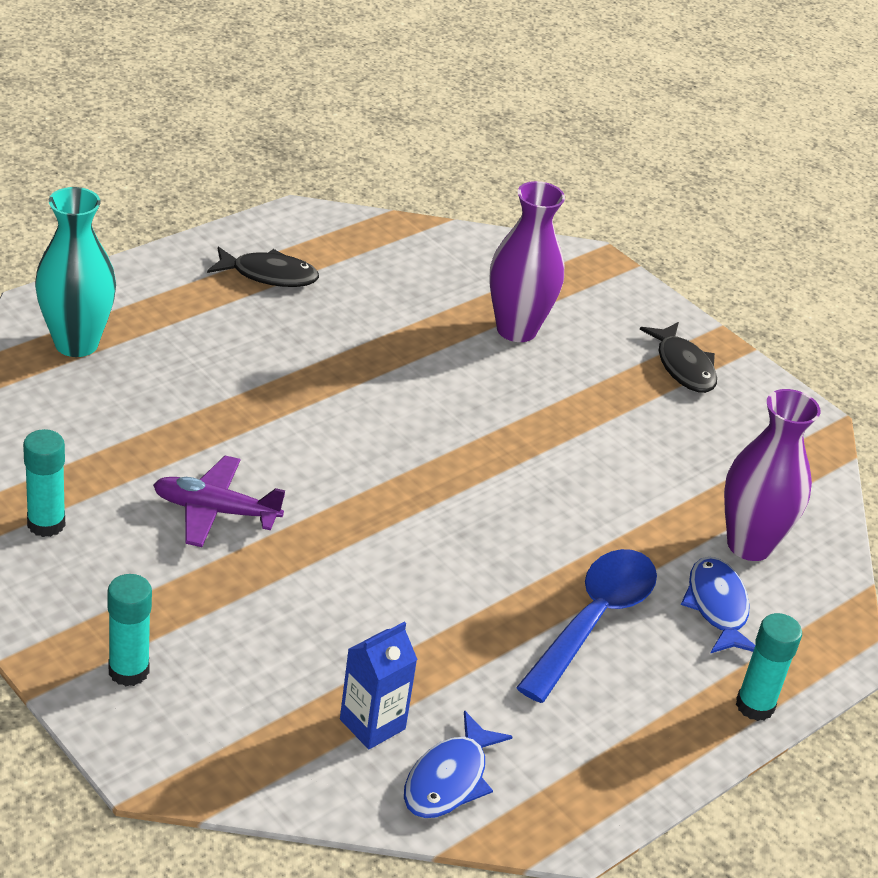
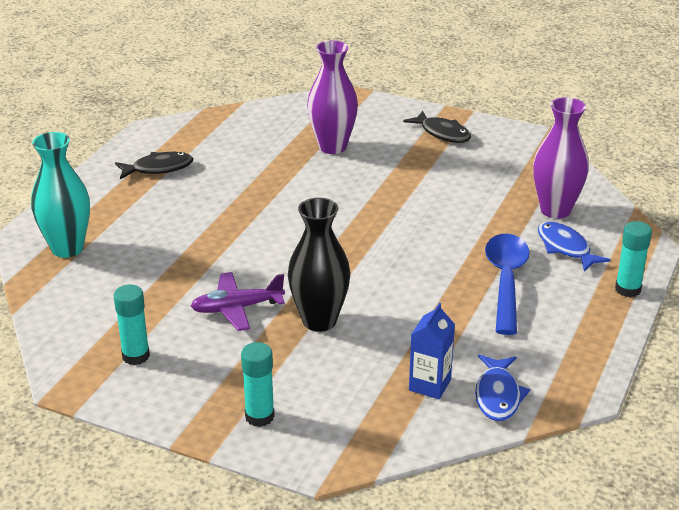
camera: 20 degrees left, 5 degrees down
(303, 572) = (319, 321): none -> black vase

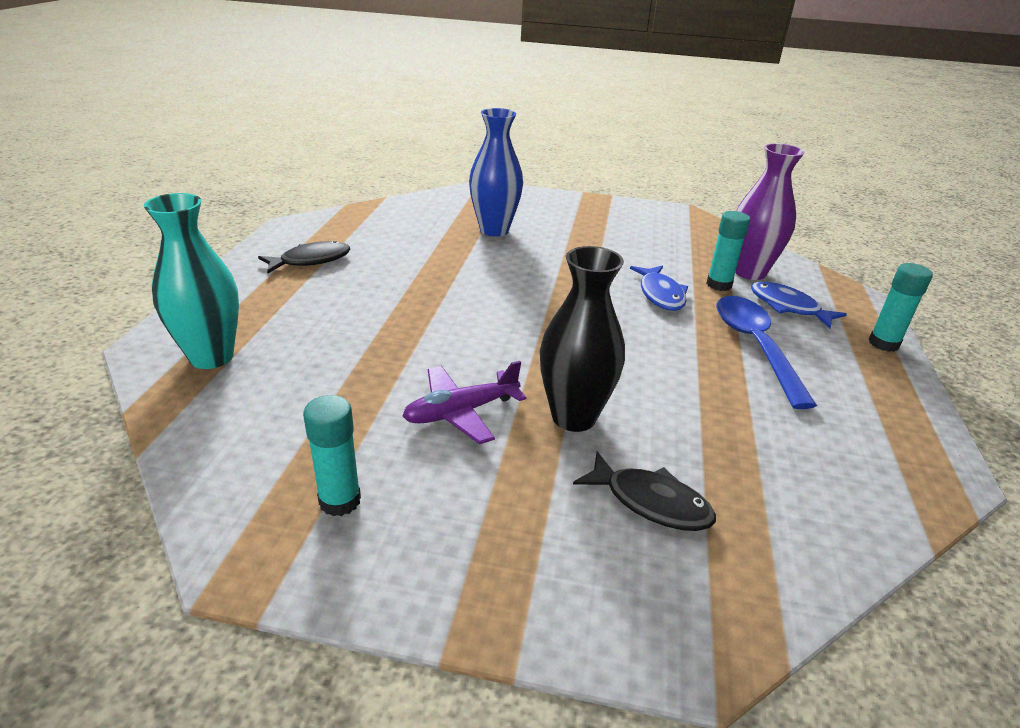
camera: 15 degrees left, 0 degrees up
(259, 416) = (561, 578): turquoise glue stick -> turquoise glue stick (719, 284)
(332, 147) = (494, 230): purple vase -> blue vase
(430, 385) = (762, 489): blue carton -> none
(442, 133) = (596, 213): black fish -> black fish (651, 502)
(498, 395) = (854, 493): blue fish -> blue fish (660, 295)

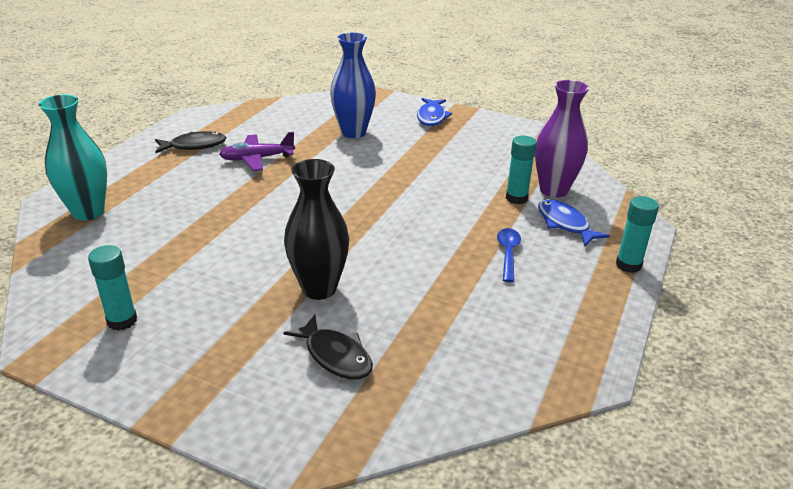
camera: 15 degrees right, 0 degrees up
(461, 412) = (238, 273): purple plane -> purple plane (257, 159)
(660, 295) = (457, 201): blue fish -> blue fish (431, 117)
(755, 346) = (508, 253): blue spoon -> blue spoon, size x0.55

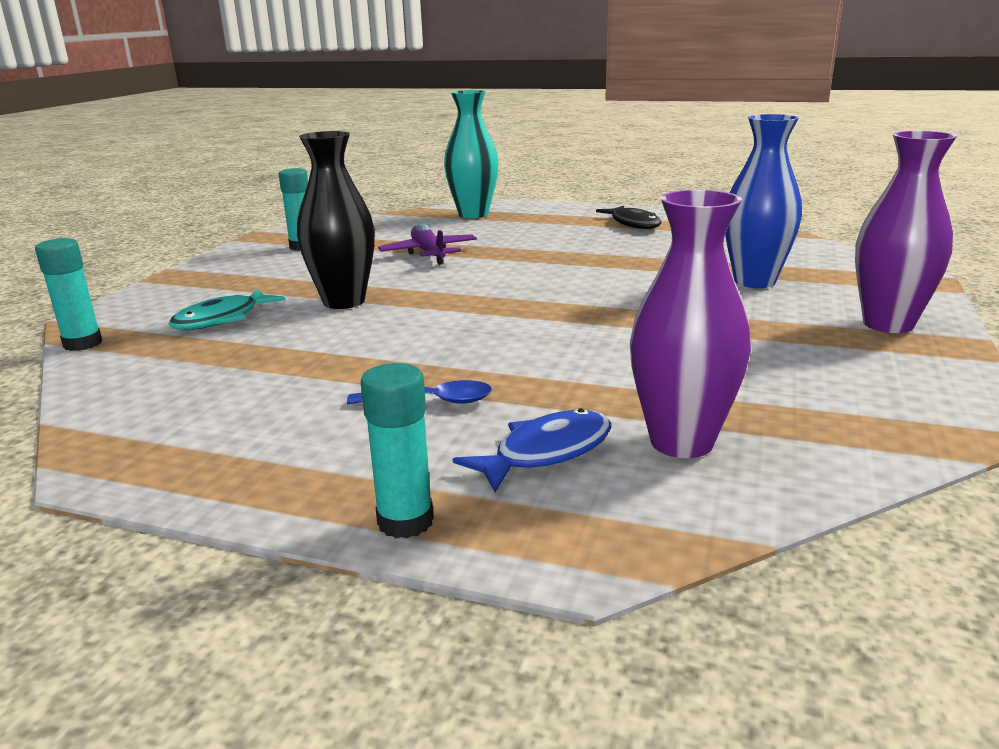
camera: 85 degrees right, 10 degrees down
(257, 159) = (624, 248): purple plane -> purple plane (429, 254)
(335, 356) = (222, 319): black fish -> turquoise fish
(431, 117) = (888, 324): blue fish -> purple vase
(516, 198) = (622, 405): turquoise glue stick -> turquoise glue stick (83, 343)

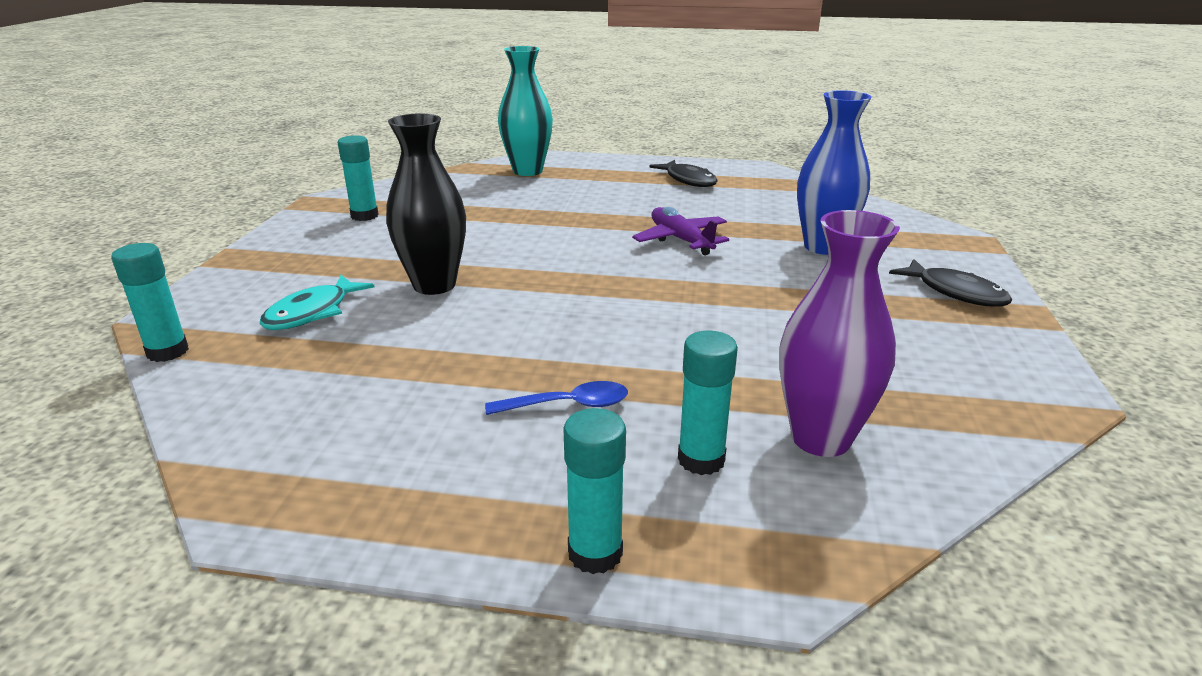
camera: 10 degrees left, 5 degrees up
(429, 254) = (500, 221): purple plane -> purple plane (681, 240)
(546, 452) = (701, 459): blue fish -> turquoise glue stick
(888, 324) = (955, 292): purple vase -> black fish

